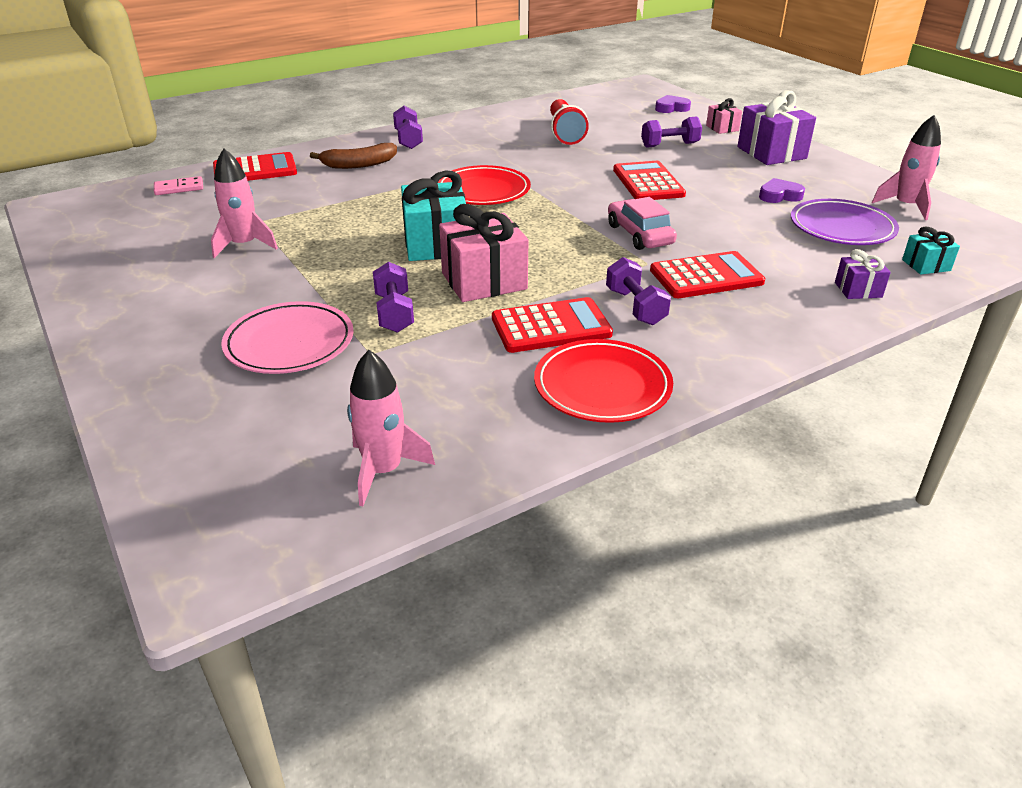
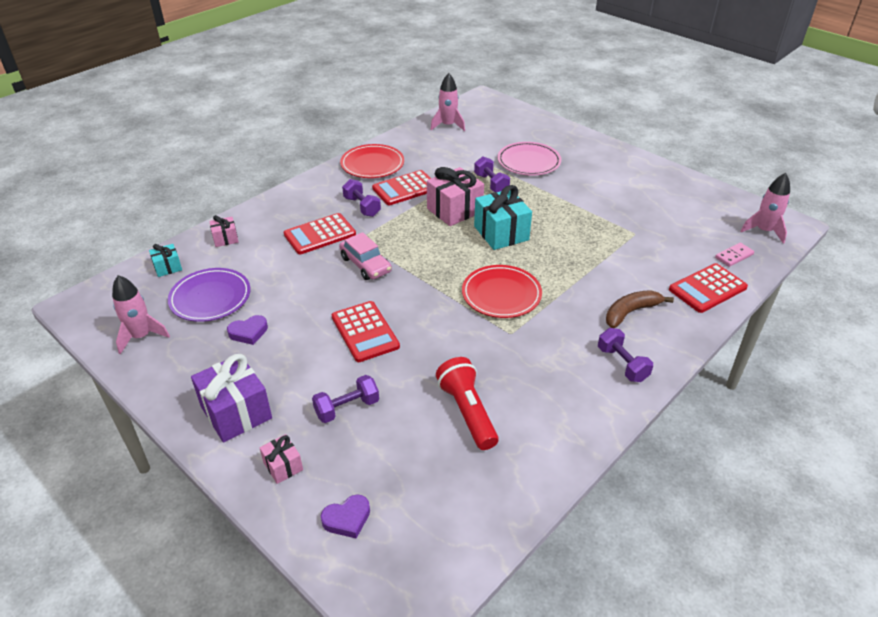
camera: 165 degrees right, 5 degrees up
(244, 245) = (620, 213): pink rocket -> pink rocket (764, 231)
(858, 290) = (225, 239): purple gift -> pink gift

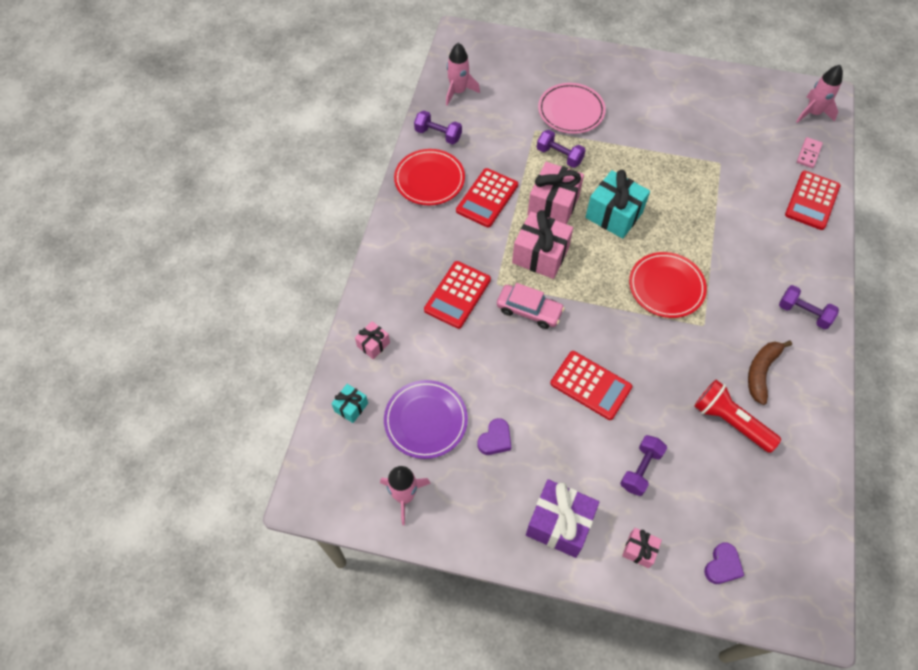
camera: 30 degrees left, 20 degrees up
(362, 207) = (466, 241): purple dumbbell -> purple dumbbell (438, 135)
(411, 235) = (540, 255): none -> pink gift
(630, 312) = (774, 255): brown banana -> brown banana (761, 372)

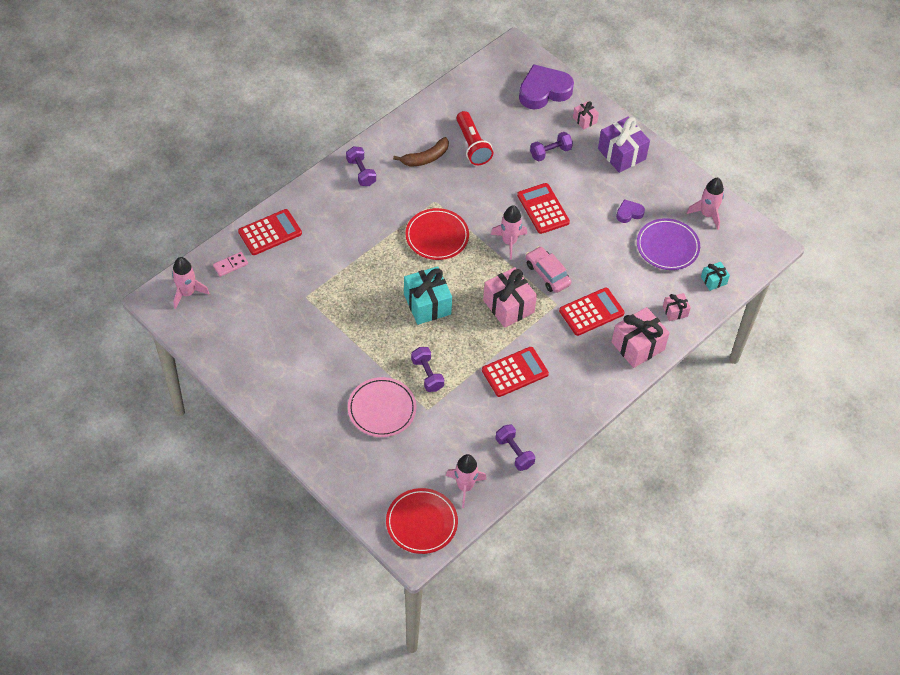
camera: 150 degrees left, 5 degrees down
(429, 180) = (550, 414): red plate -> red plate (421, 523)
(553, 205) = (467, 337): pink gift -> pink gift (637, 346)
(593, 323) = (509, 242): none -> pink rocket
(722, 565) = (544, 91): purple heart -> purple heart, size x2.06

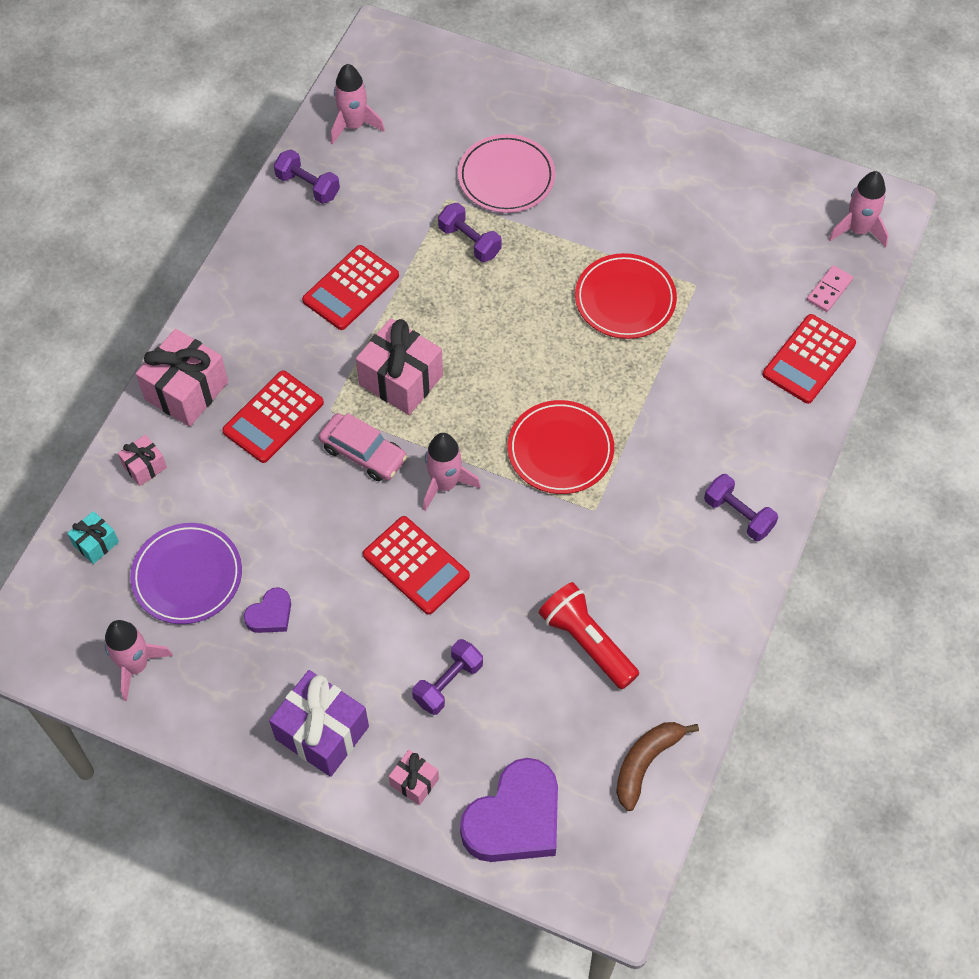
camera: 160 degrees right, 5 degrees up
(421, 523) = (388, 70): red plate -> red plate (625, 299)
(426, 158) = (651, 585): brown banana -> brown banana (645, 763)
(427, 304) = (520, 338): turquoise gift -> none

